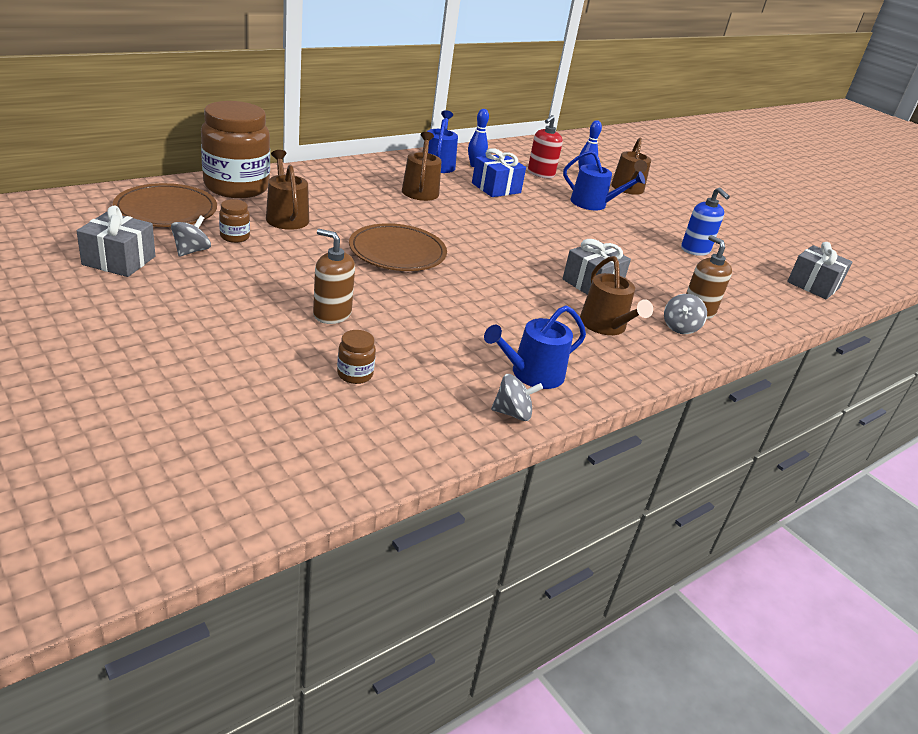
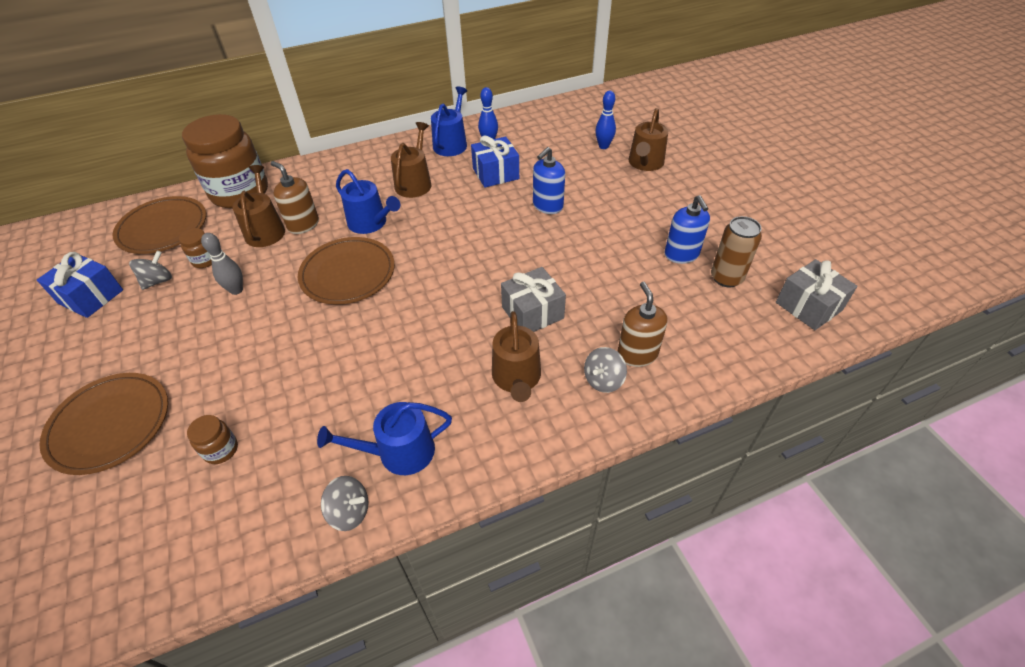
camera: 20 degrees right, 15 degrees up
(119, 260) = (91, 296): grey gift -> blue gift
(218, 357) = (110, 425): none -> brown plate
(287, 260) = (236, 290): none -> grey bowling pin
(332, 314) = (241, 364): brown soap dispenser -> brown soap dispenser (303, 225)
(540, 174) = (555, 148): red soap dispenser -> none
(559, 213) = (547, 206): none -> blue soap dispenser
(593, 204) = (593, 189): blue watering can -> blue watering can (371, 223)
(740, 266) = (726, 278): none -> brown can

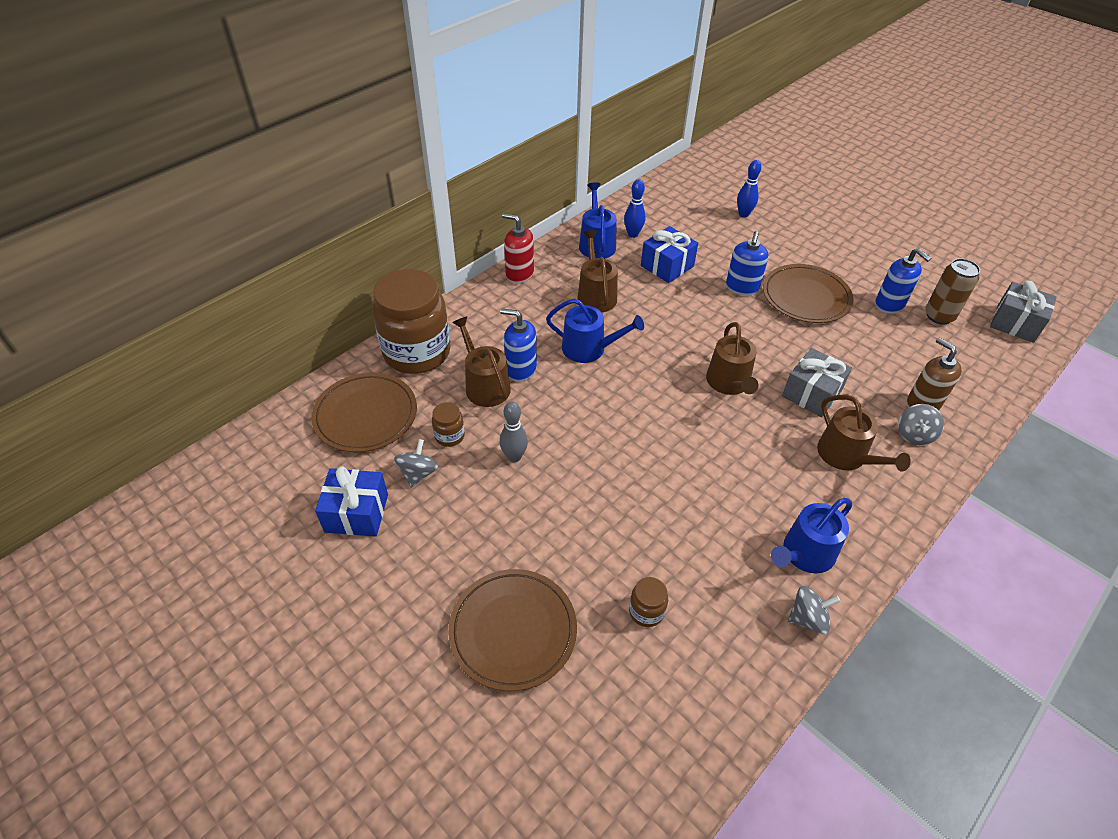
camera: 25 degrees left, 0 degrees up
(303, 225) = (521, 369): brown soap dispenser -> blue soap dispenser
(348, 273) = (612, 406): brown plate -> brown plate (806, 297)
(369, 153) = (519, 274): none -> red soap dispenser
(645, 163) = (793, 223): brown watering can -> brown watering can (729, 383)

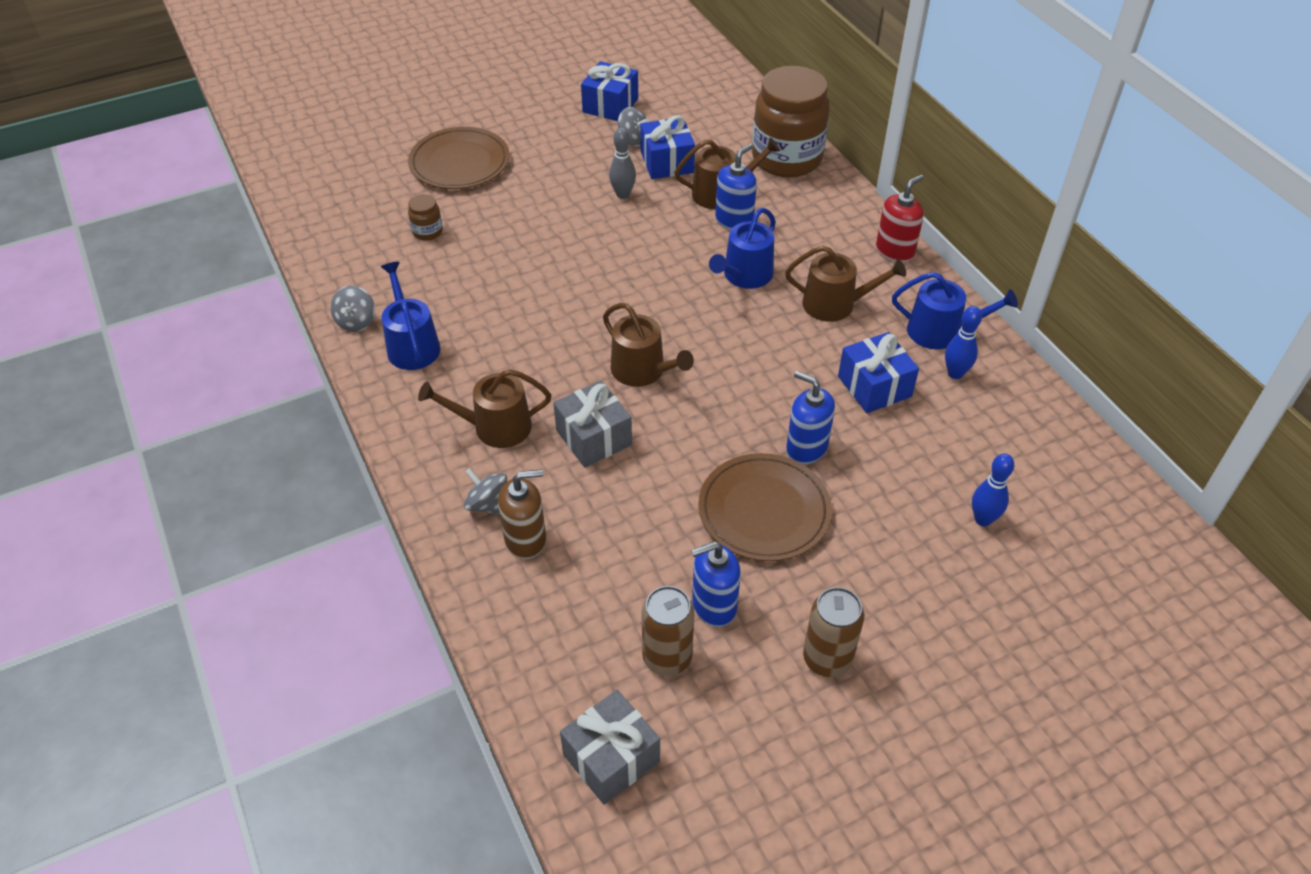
camera: 110 degrees right, 0 degrees up
(366, 415) = (715, 120): brown plate -> none
(449, 436) = (667, 162): brown jar -> blue gift
(729, 383) = (643, 371): brown watering can -> brown watering can turned 150 degrees counterclockwise
(882, 257) = (827, 659): none -> brown can

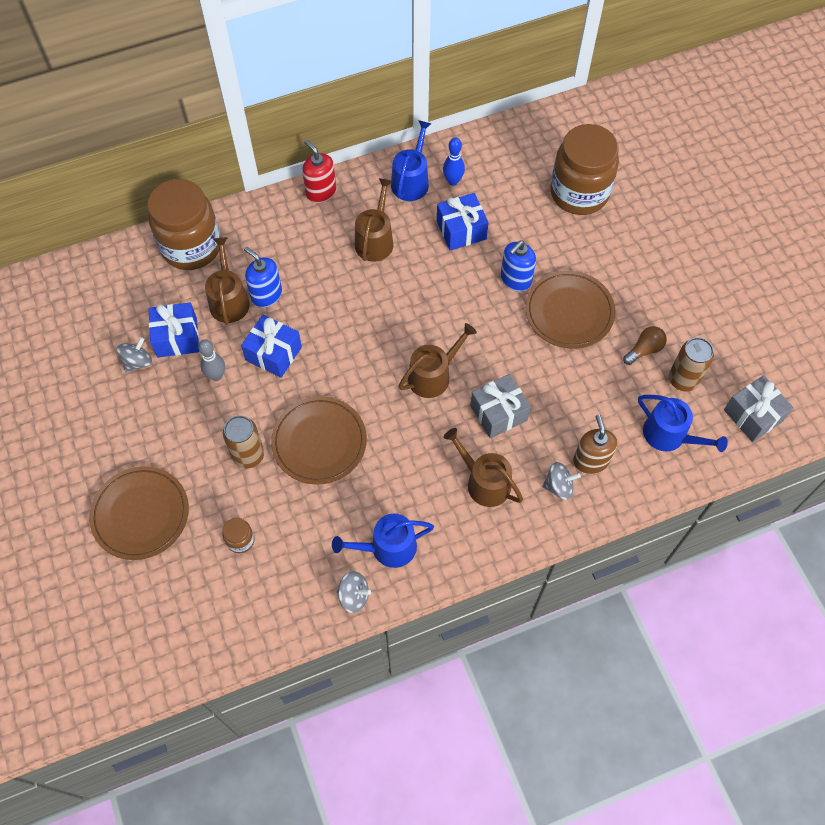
camera: 85 degrees left, 15 degrees up
(488, 504) = (559, 486): grey spinning top -> grey spinning top turned 135 degrees counterclockwise
(494, 427) = (484, 482): brown watering can -> brown watering can turned 135 degrees clockwise
(545, 279) = (319, 442): none -> brown plate
(610, 105) = (78, 378): blue gift -> blue gift (273, 353)
(714, 605) = (644, 349): blue soap dispenser -> brown light bulb
(744, 276) = (335, 295): blue watering can -> blue watering can (669, 435)
(827, 659) = (681, 293): brown can -> brown can (248, 455)
(983, 519) = (579, 193): blue bowling pin -> brown jar

